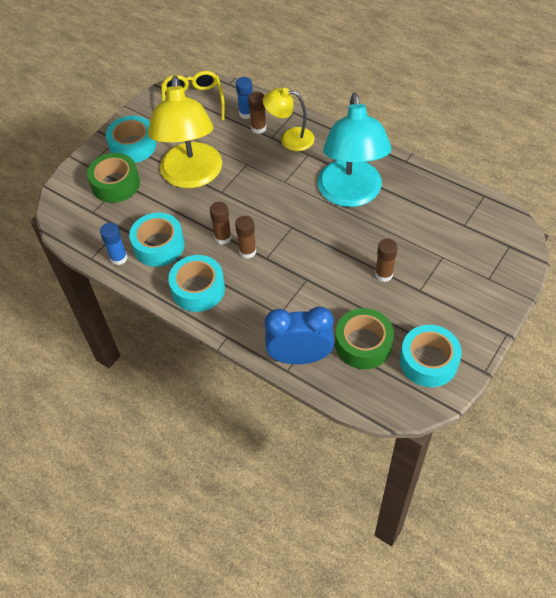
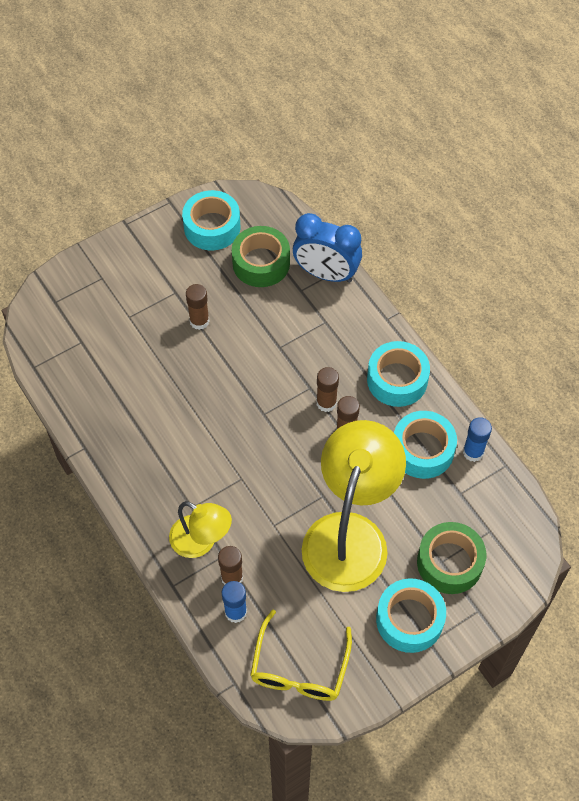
camera: 160 degrees left, 5 degrees up
(350, 194) = (175, 428): turquoise lamp -> none

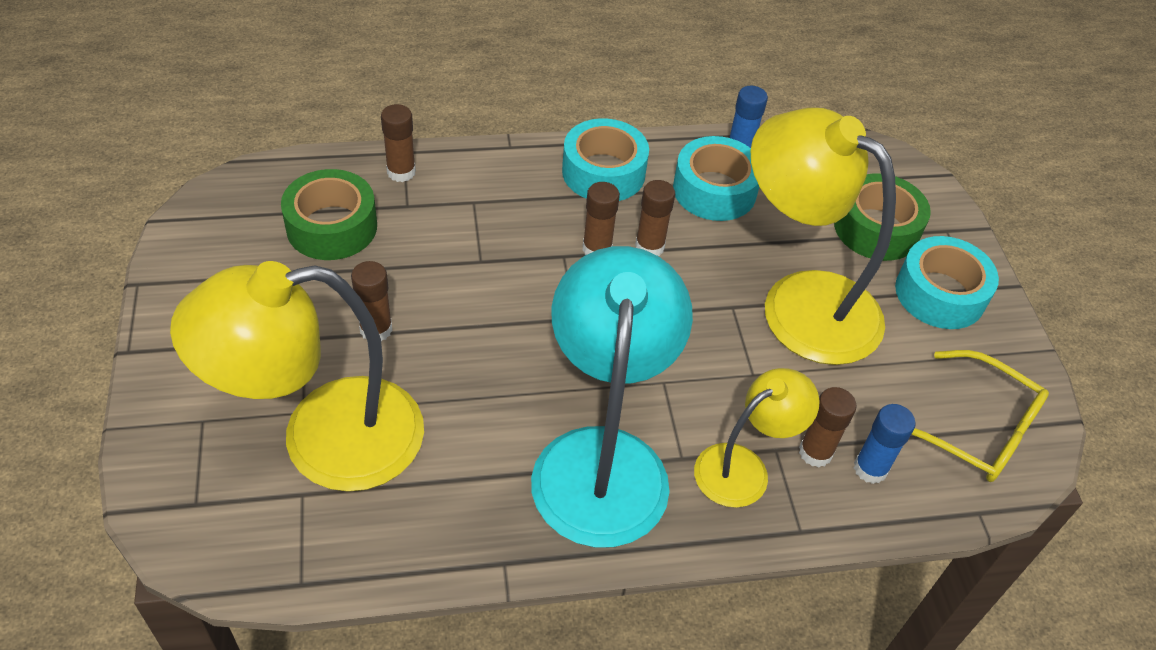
camera: 70 degrees left, 10 degrees down
(116, 334) = (323, 439): none -> yellow lamp
(170, 467) = (602, 459): none -> turquoise lamp
(212, 227) = (226, 254): turquoise tape -> none
(326, 274) = (401, 172): blue clock -> brown glue stick

